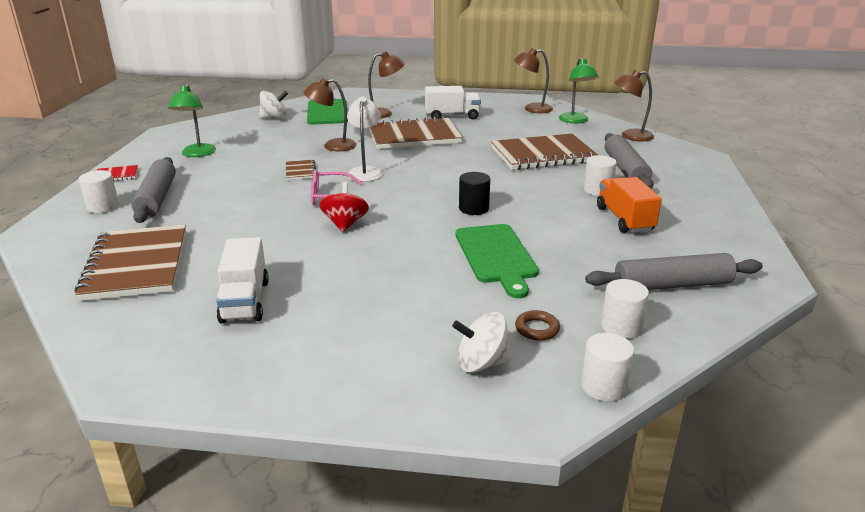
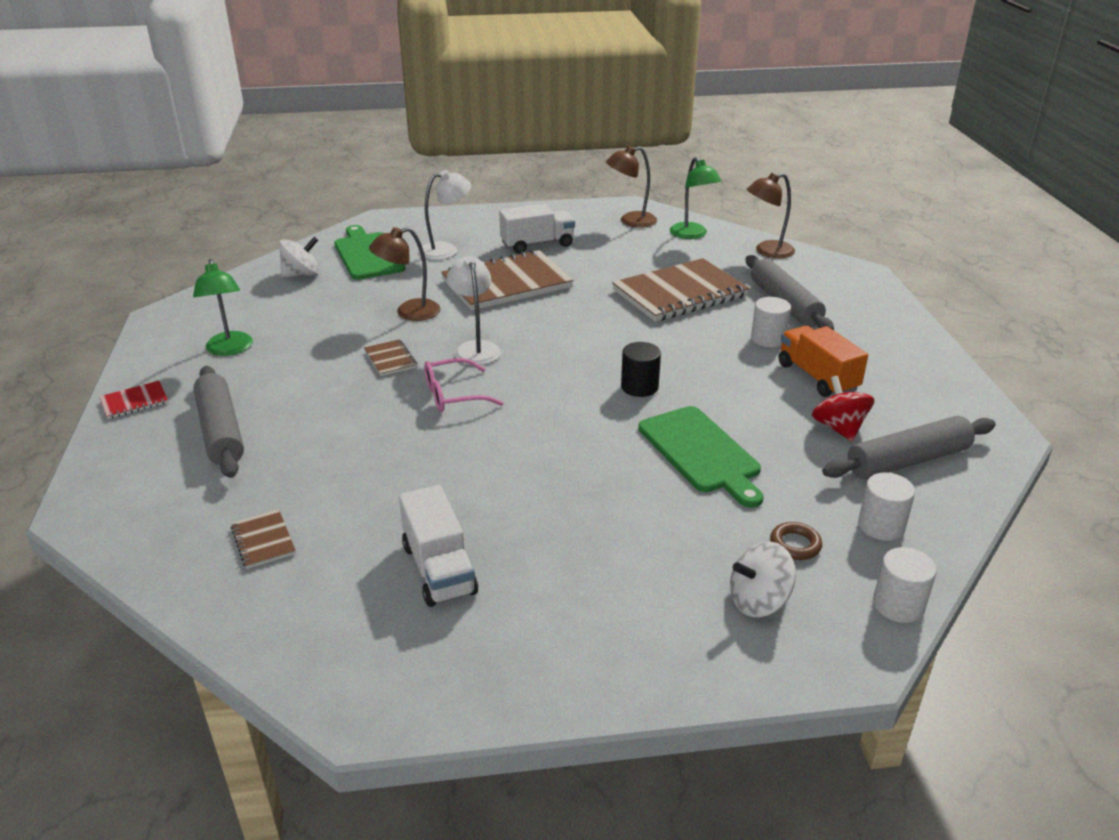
camera: 15 degrees left, 5 degrees up
(103, 207) = (152, 456): white cylinder -> none
(137, 265) = (263, 540): brown notebook -> brown notebook, size x0.43
(345, 224) = (496, 434): red spinning top -> red spinning top (839, 428)
(384, 113) = (446, 250): brown lamp -> white lamp

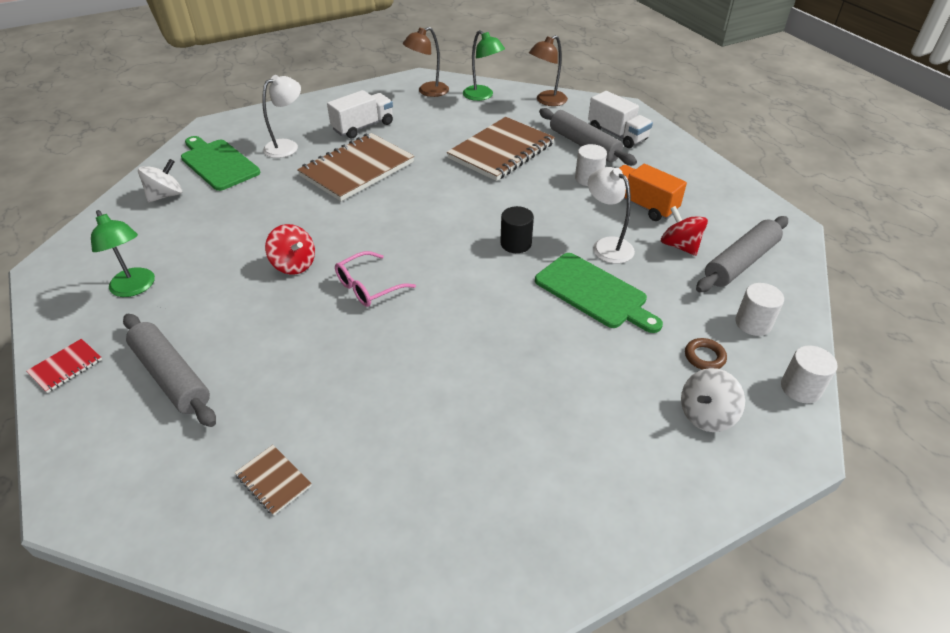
camera: 20 degrees left, 10 degrees up
(390, 359) = (294, 264): brown notebook -> red spinning top
(409, 312) = (286, 214): brown lamp -> none
(439, 569) = (446, 462): white truck -> white truck (617, 134)
(475, 348) = (363, 237): white lamp -> white lamp (607, 245)

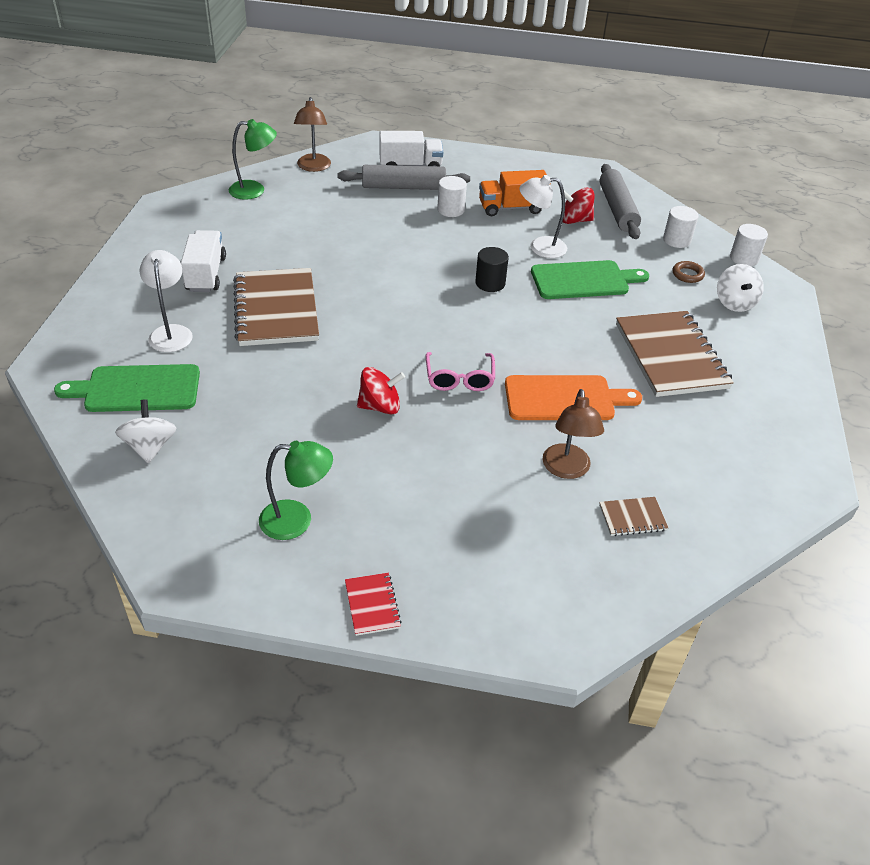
camera: 55 degrees left, 0 degrees up
(171, 376) = (458, 536): grey rolling pin -> none
(404, 358) = (564, 398): none -> orange cutting board
(428, 92) = (199, 212): brown lamp -> brown lamp (566, 469)
(501, 151) = (357, 226): brown notebook -> brown notebook (670, 356)

